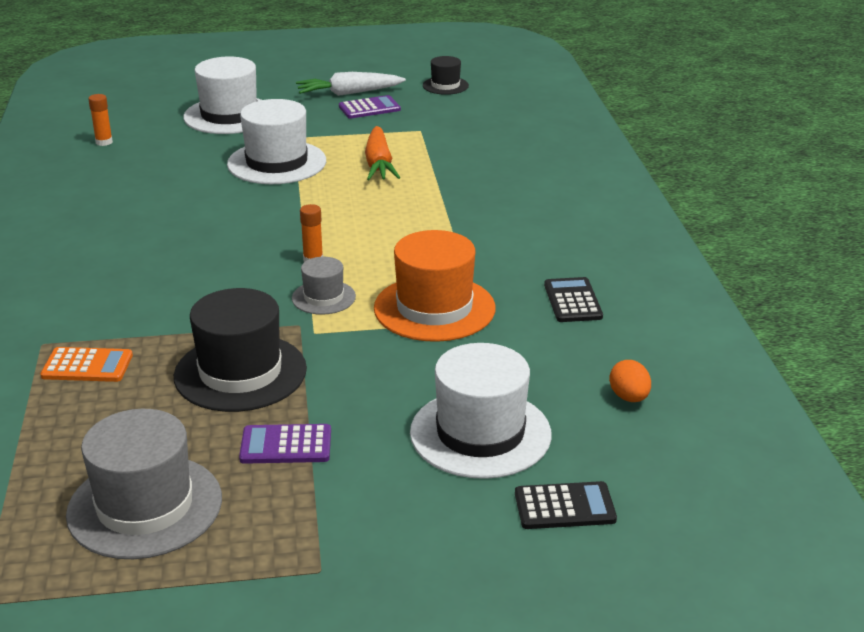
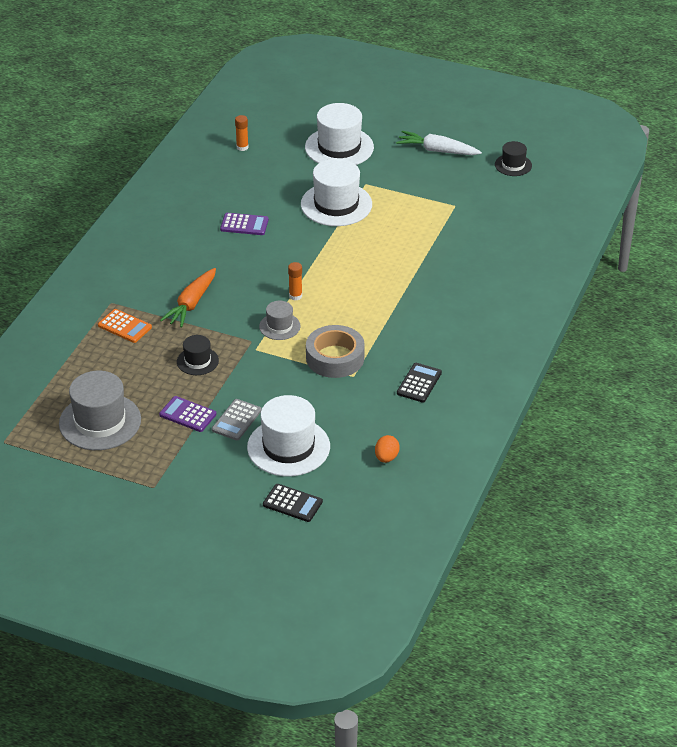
camera: 30 degrees right, 10 degrees up
(240, 373) = (197, 361): black hat -> black hat, size x0.53
(369, 108) = (439, 171): purple calculator -> purple calculator (244, 224)
(369, 426) = (236, 420): none -> grey calculator
(379, 164) = (400, 228): orange carrot -> orange carrot (191, 304)
(434, 308) = (335, 358): orange hat -> grey tape

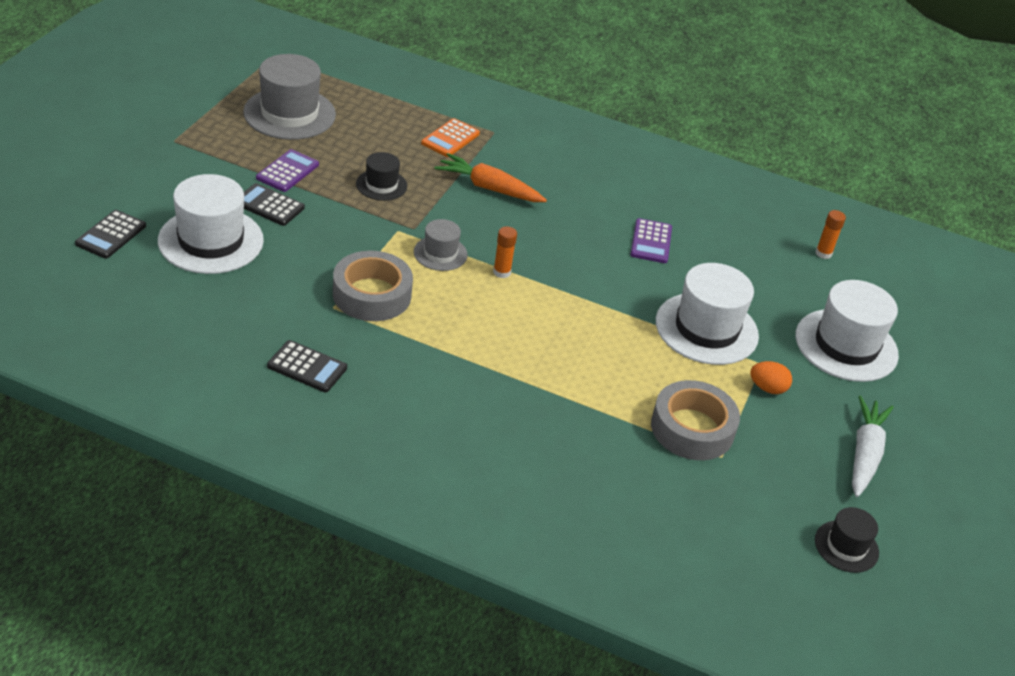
camera: 85 degrees right, 0 degrees up
(236, 420) = (269, 205): grey calculator -> black calculator
(386, 458) = (166, 320): orange egg -> orange egg (767, 388)
(433, 215) = (692, 428): none -> grey tape

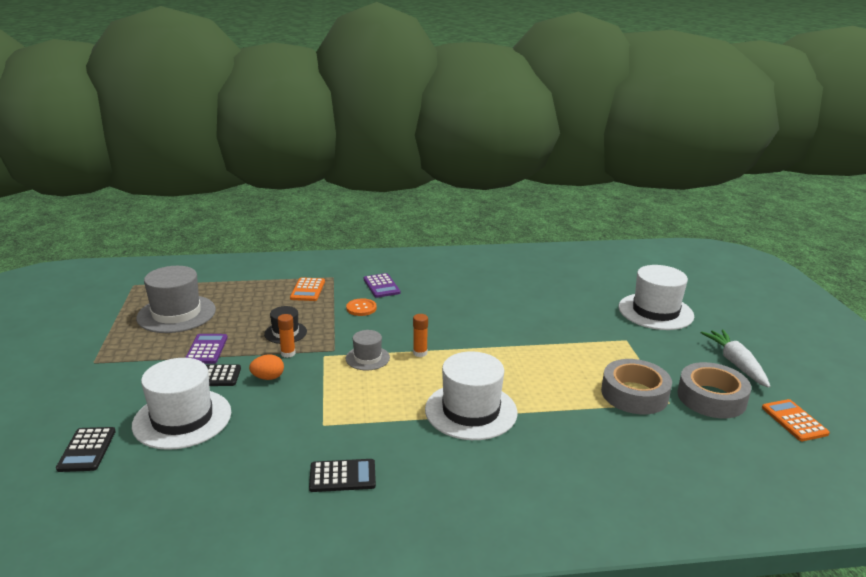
camera: 25 degrees left, 15 degrees down
(372, 294) = (344, 404): grey tape -> grey tape (711, 398)
(489, 188) = (361, 308): orange carrot -> orange button
(651, 241) = (491, 300): purple calculator -> purple calculator (381, 286)
(706, 329) = (575, 334): white hat -> white hat (471, 411)
(767, 388) = (645, 352): orange egg -> orange egg (268, 378)
(823, 253) = (588, 271): orange glue stick -> orange glue stick (288, 353)
(846, 546) = (794, 421): black hat -> orange calculator

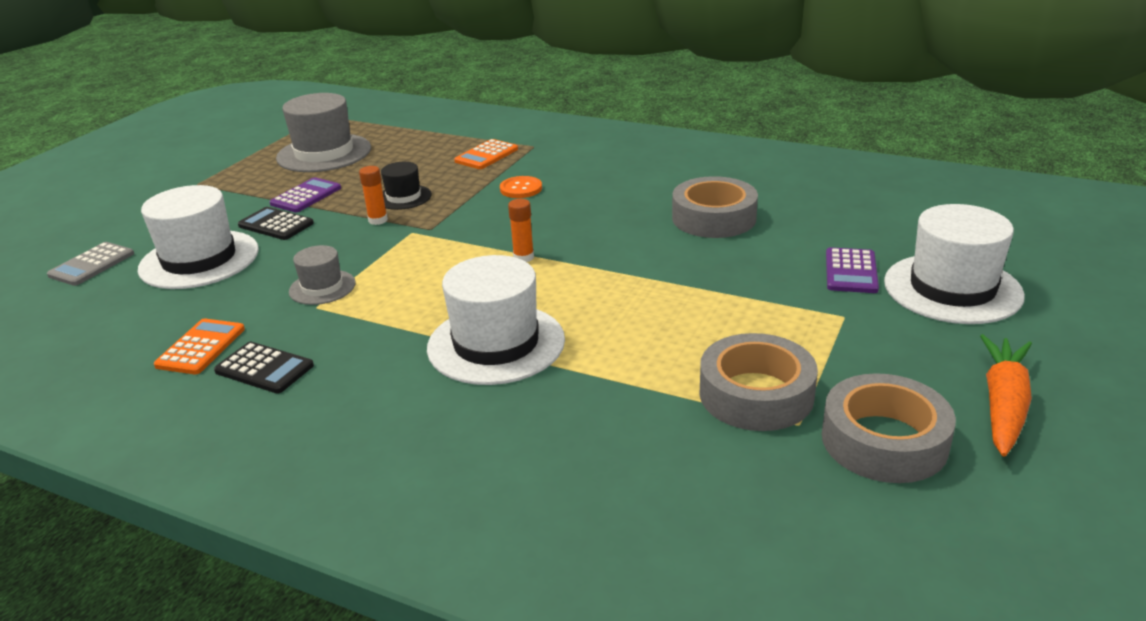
camera: 35 degrees right, 5 degrees up
(87, 450) = (92, 265): black calculator -> grey calculator
(268, 378) = (326, 241): orange egg -> none
(367, 358) = (455, 247): grey hat -> grey hat (322, 287)
(381, 286) = (578, 168): purple calculator -> purple calculator (851, 271)
(500, 300) = (714, 218): none -> grey tape
(735, 364) = (1003, 404): white carrot -> orange carrot
(794, 421) = (1002, 528): orange calculator -> orange calculator (201, 347)

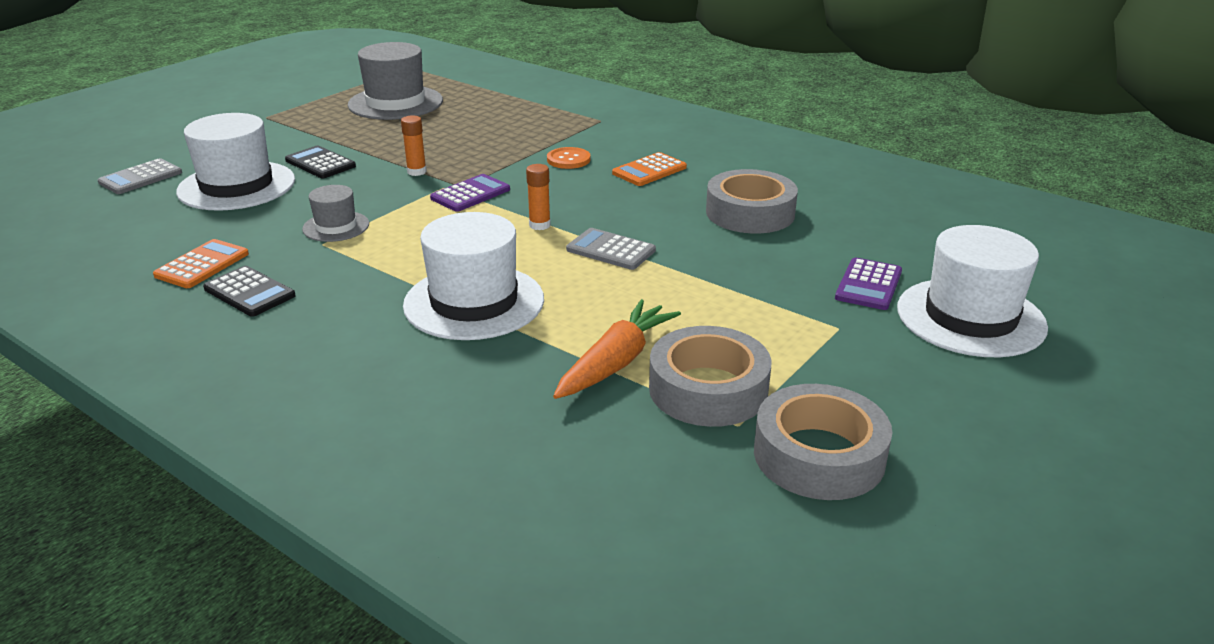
camera: 10 degrees right, 0 degrees up
(306, 196) = (360, 140): purple calculator -> purple calculator (470, 194)
(403, 197) = (451, 153): black hat -> none
(486, 155) = (550, 124): orange calculator -> orange calculator (649, 170)
(602, 272) = (610, 250): none -> grey calculator
(1003, 404) = (966, 441): orange carrot -> orange carrot (616, 362)

